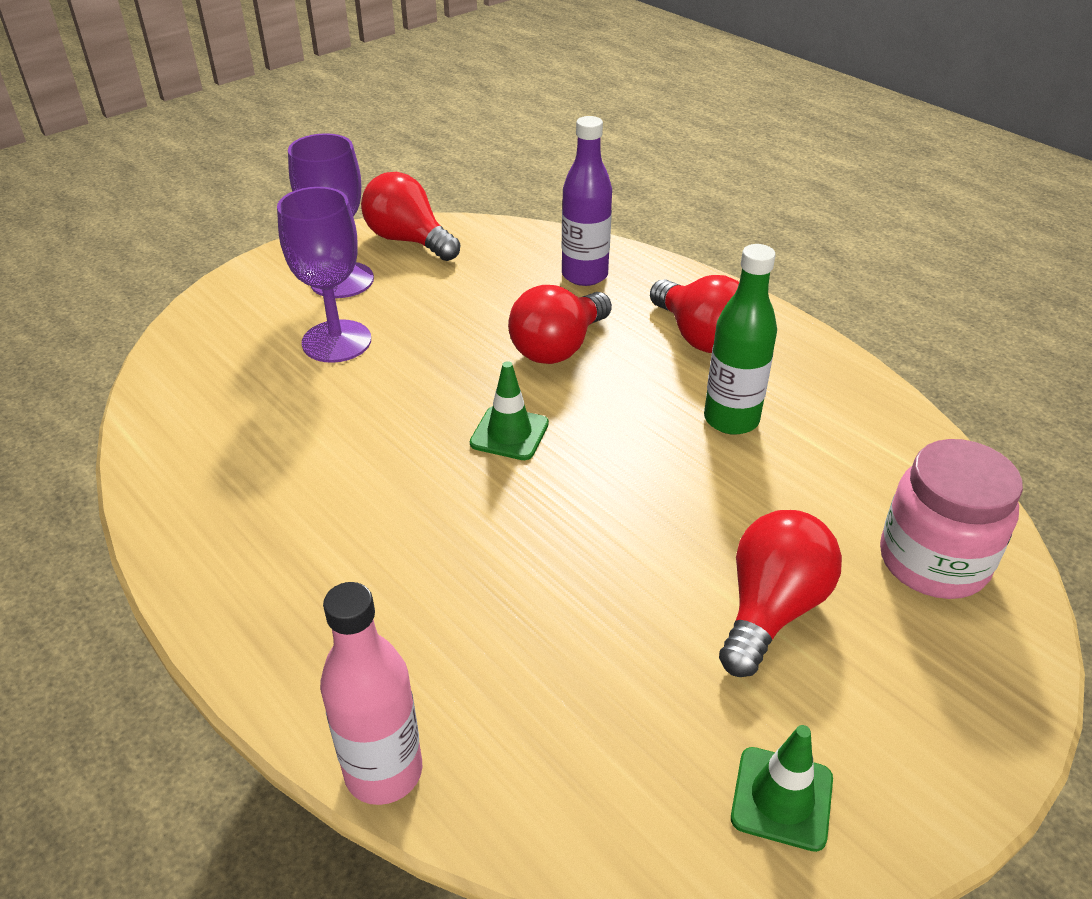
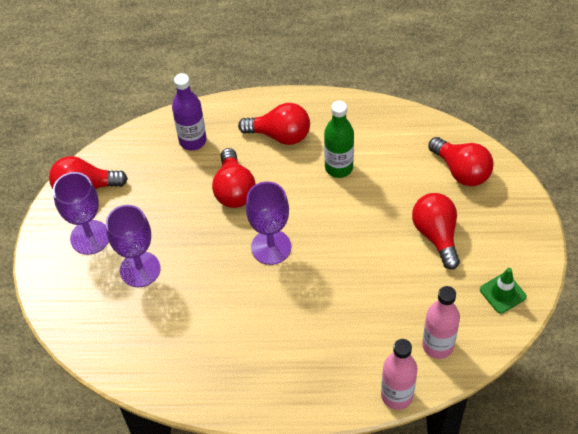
camera: 45 degrees left, 15 degrees up
(509, 433) = (271, 247): green traffic cone -> purple goblet
(553, 766) = (438, 345): none -> pink bottle
(933, 561) = (461, 171): pink jar -> red light bulb

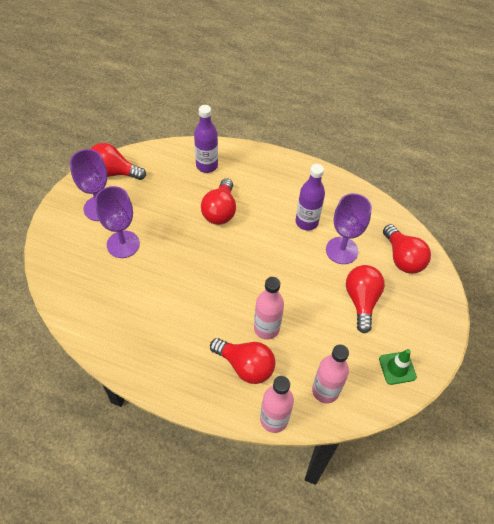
camera: 15 degrees right, 0 degrees up
(271, 247) = (228, 263): purple goblet -> purple goblet (342, 250)
(280, 135) = (273, 183): red light bulb -> red light bulb (245, 366)
(339, 167) = (306, 222): green bottle -> purple bottle
(347, 303) = (266, 328): none -> pink bottle

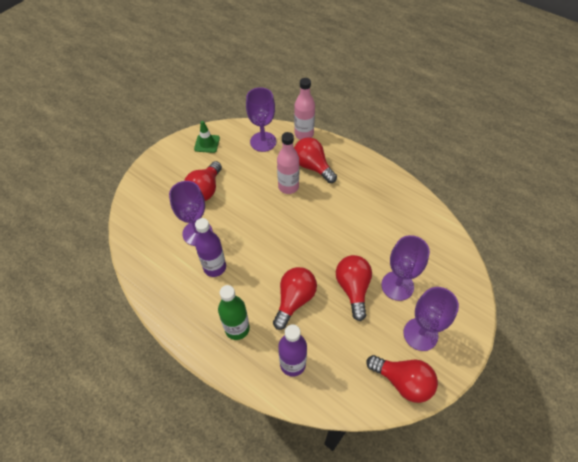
camera: 160 degrees left, 0 degrees up
(262, 179) = (237, 328): none -> green bottle
(325, 391) = (263, 141): pink bottle -> purple goblet
(402, 258) = (150, 214): red light bulb -> red light bulb (353, 288)

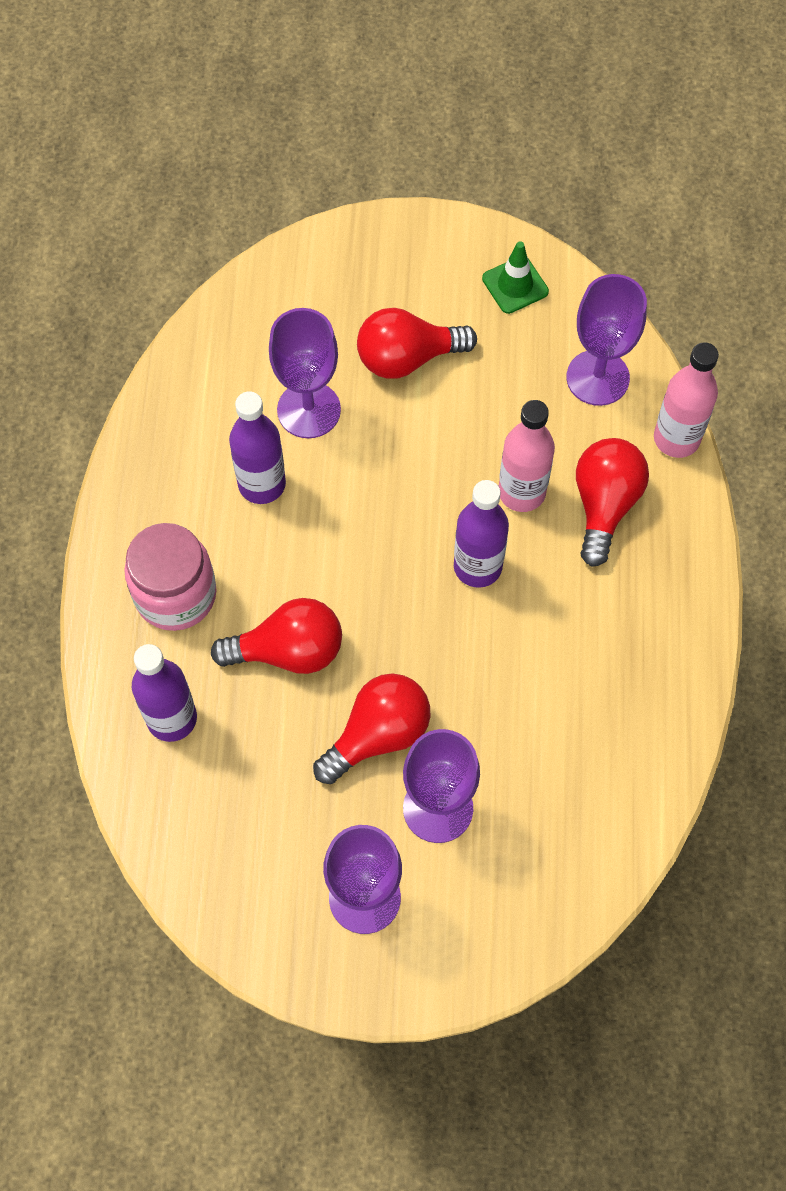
camera: 55 degrees right, 10 degrees up
(237, 328) = (175, 595): green bottle -> pink jar
(307, 216) = (477, 566): none -> purple bottle
(403, 381) = (255, 912): red light bulb -> none

